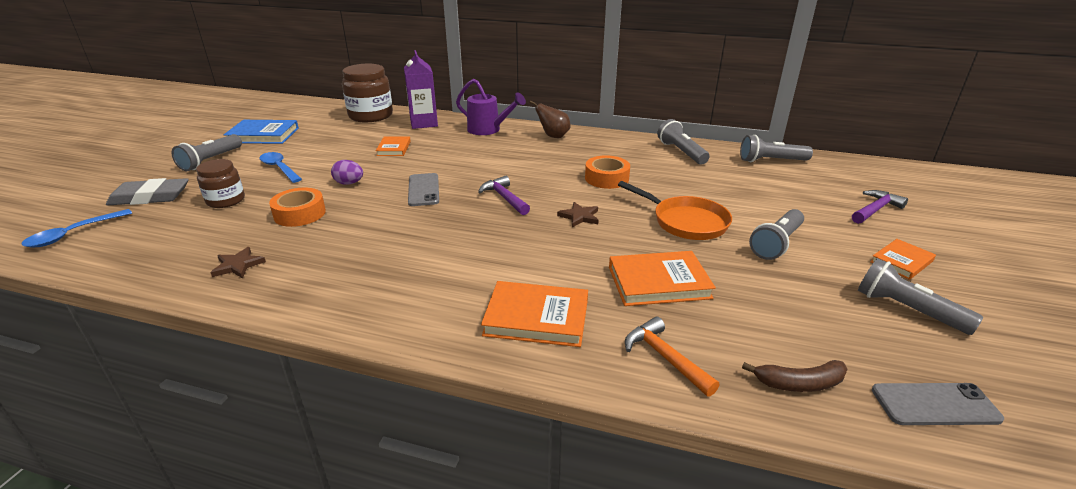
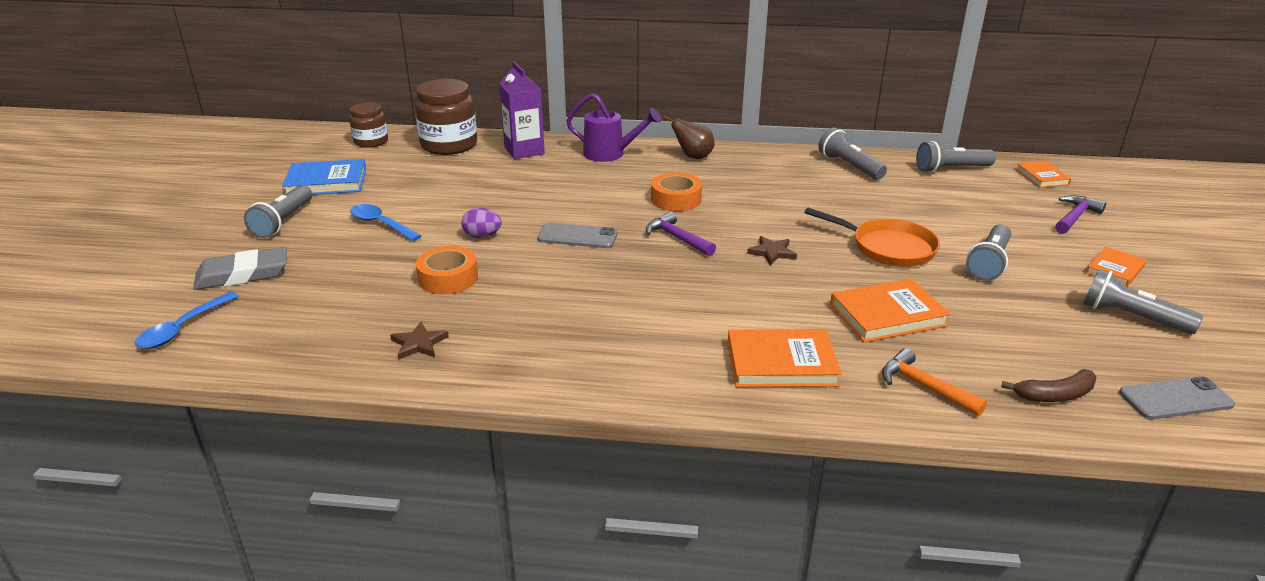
camera: 10 degrees left, 0 degrees up
(226, 200) = (344, 270): brown jar -> brown jar (371, 141)
(394, 148) = (508, 187): orange book -> orange book (1042, 177)
(423, 190) = (577, 236): grey phone -> grey phone turned 60 degrees counterclockwise
(606, 178) = (780, 205): orange tape -> orange tape (676, 199)

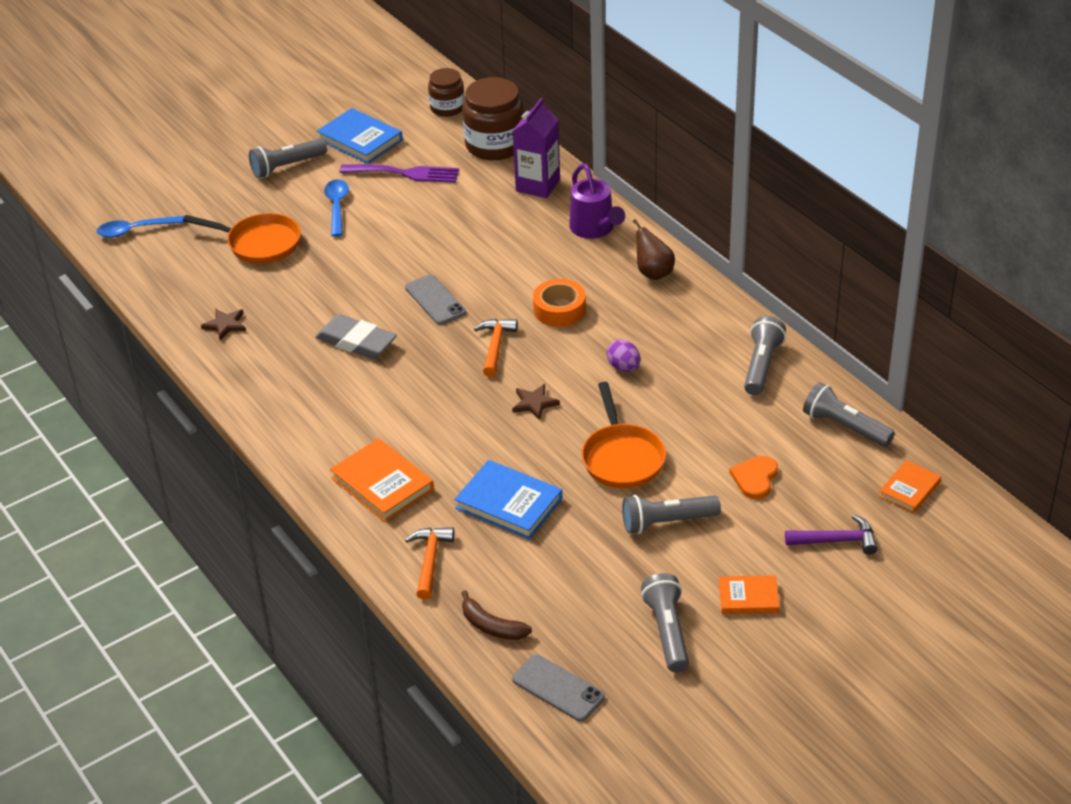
camera: 50 degrees right, 10 degrees up
(242, 275) = (210, 204): grey eraser -> grey eraser (356, 342)
(348, 276) = (259, 243): none -> orange pan
(405, 184) = (405, 173): none -> purple fork
(448, 278) = (308, 284): orange tape -> none
(482, 236) = (379, 259): purple egg -> purple egg (624, 367)
(677, 238) = (495, 346): purple hammer -> orange hammer
(887, 315) = (509, 503): orange book -> blue book
(972, 214) = (755, 478): none -> orange heart

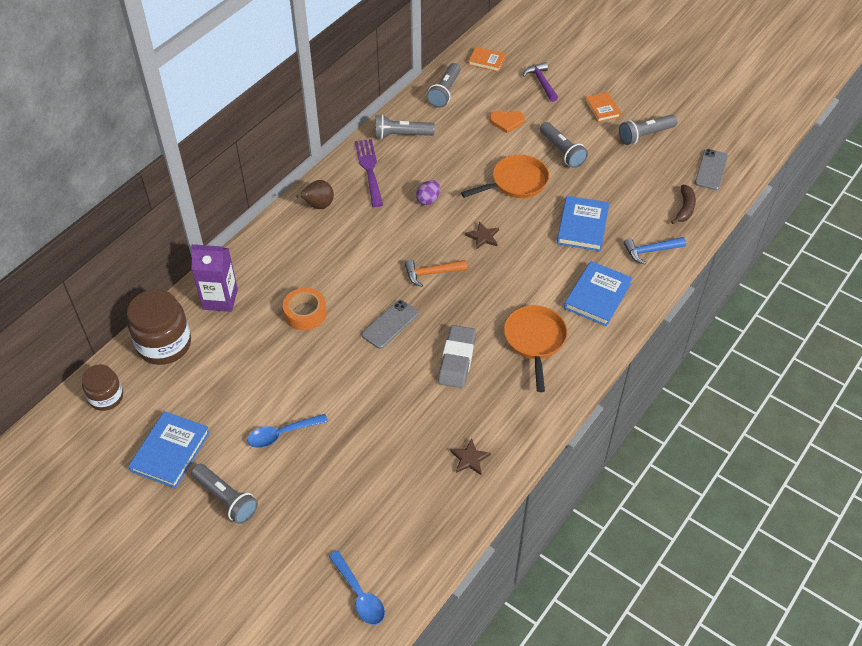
camera: 110 degrees left, 10 degrees up
(259, 243) = (351, 476): orange pan -> orange pan (535, 340)
(382, 484) = (597, 296): orange book -> blue book
(405, 173) = (220, 398): purple fork -> purple fork (369, 169)
(430, 560) = (650, 251): orange hammer -> blue hammer
(559, 309) = (377, 248): orange tape -> orange tape (305, 313)
(594, 229) = (273, 250): purple watering can -> none

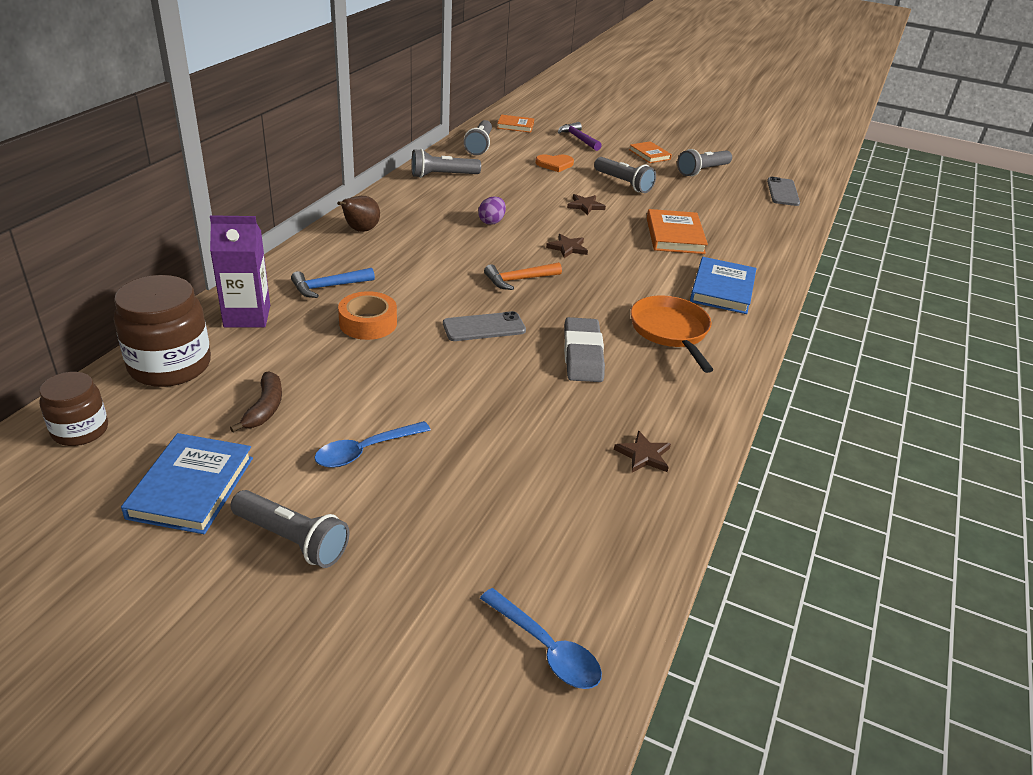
camera: 15 degrees left, 15 degrees down
(369, 169) = (414, 201): purple fork -> none
(390, 324) = (484, 327): grey phone -> grey phone turned 45 degrees clockwise
(516, 182) = (585, 206): orange pan -> brown star
(582, 226) = (675, 236): blue book -> orange book
(650, 251) = (759, 251): blue hammer -> blue hammer (328, 287)
(684, 208) = (774, 219): brown banana -> brown banana (265, 408)

